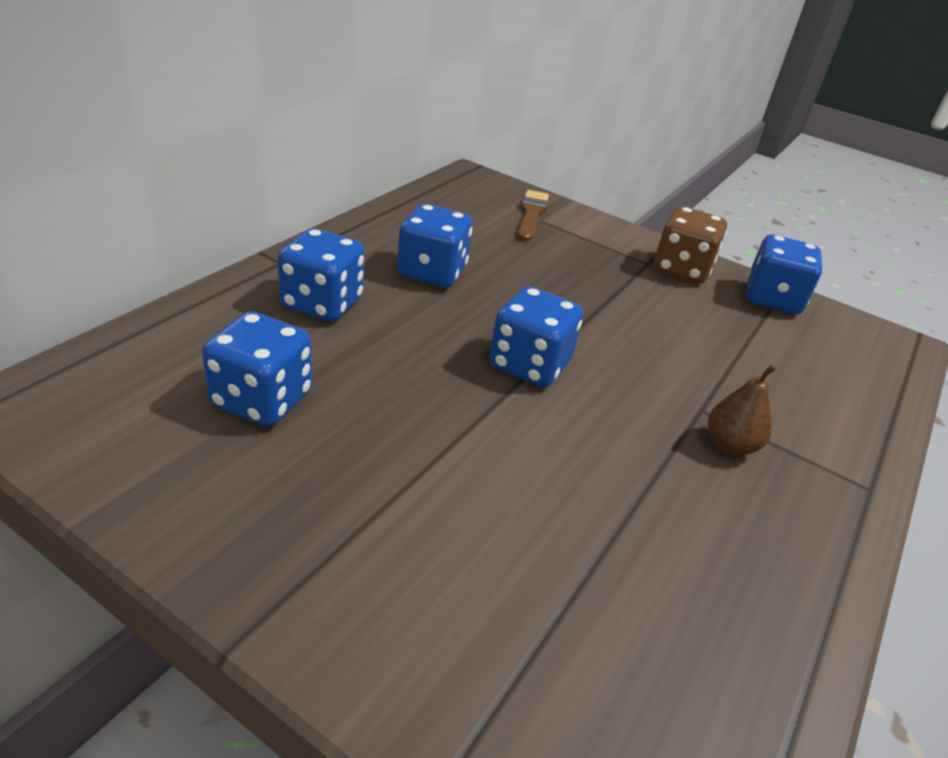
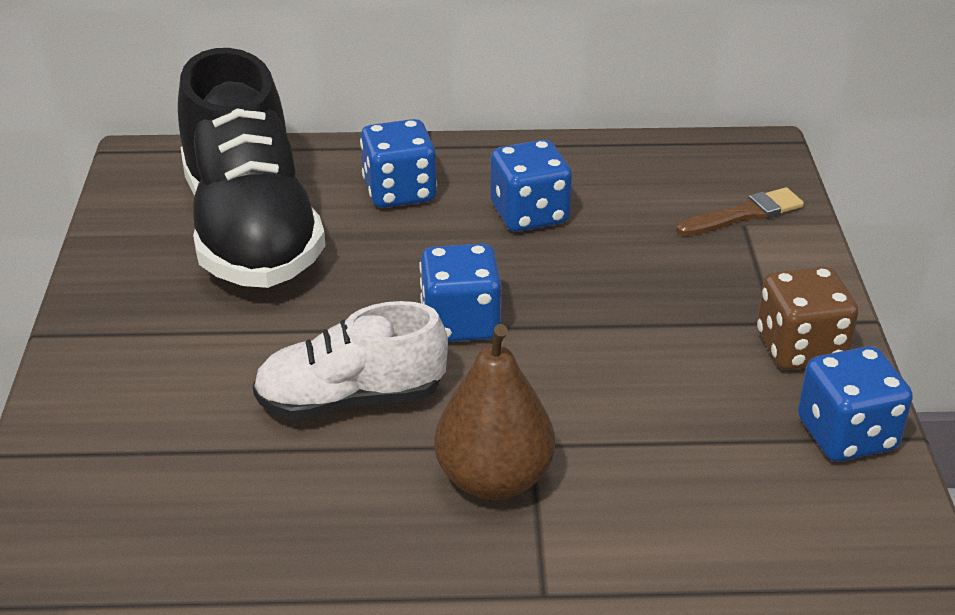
camera: 60 degrees right, 0 degrees up
(262, 400) = (251, 231): blue dice -> black shoe
(576, 466) = (351, 400): none -> white shoe
(730, 445) = (494, 479): brown pear -> brown pear, size x1.75

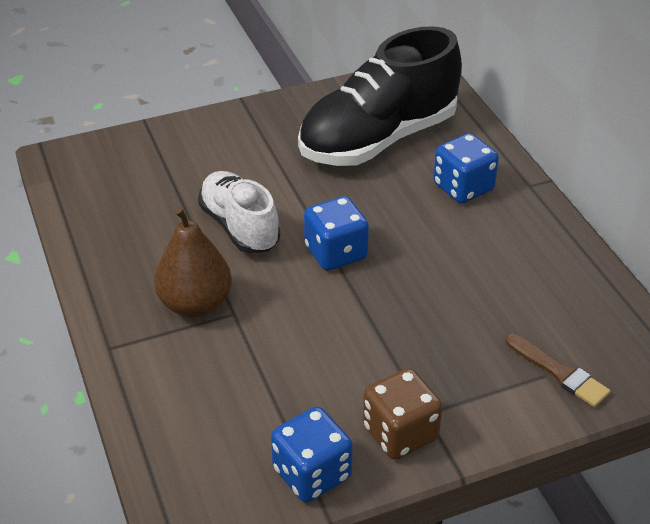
camera: 70 degrees right, 5 degrees up
(529, 214) = (478, 255): blue dice -> none

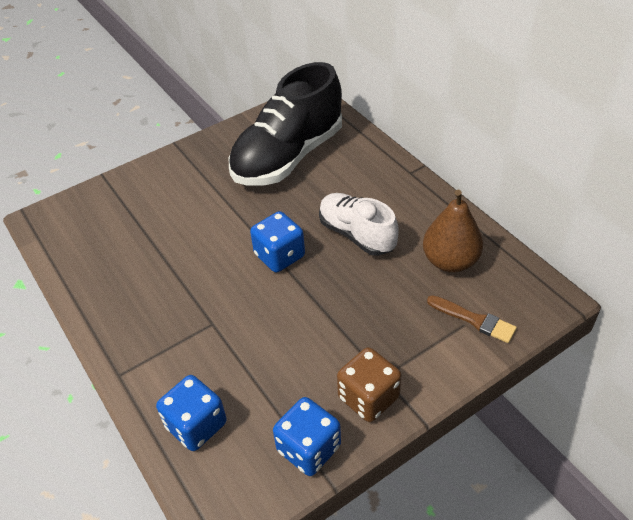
camera: 10 degrees left, 5 degrees up
(195, 304) = (180, 322): brown pear -> brown pear (450, 261)
(239, 227) = (199, 249): white shoe -> white shoe (356, 234)
(463, 187) = (362, 183): blue dice -> blue dice (196, 425)

